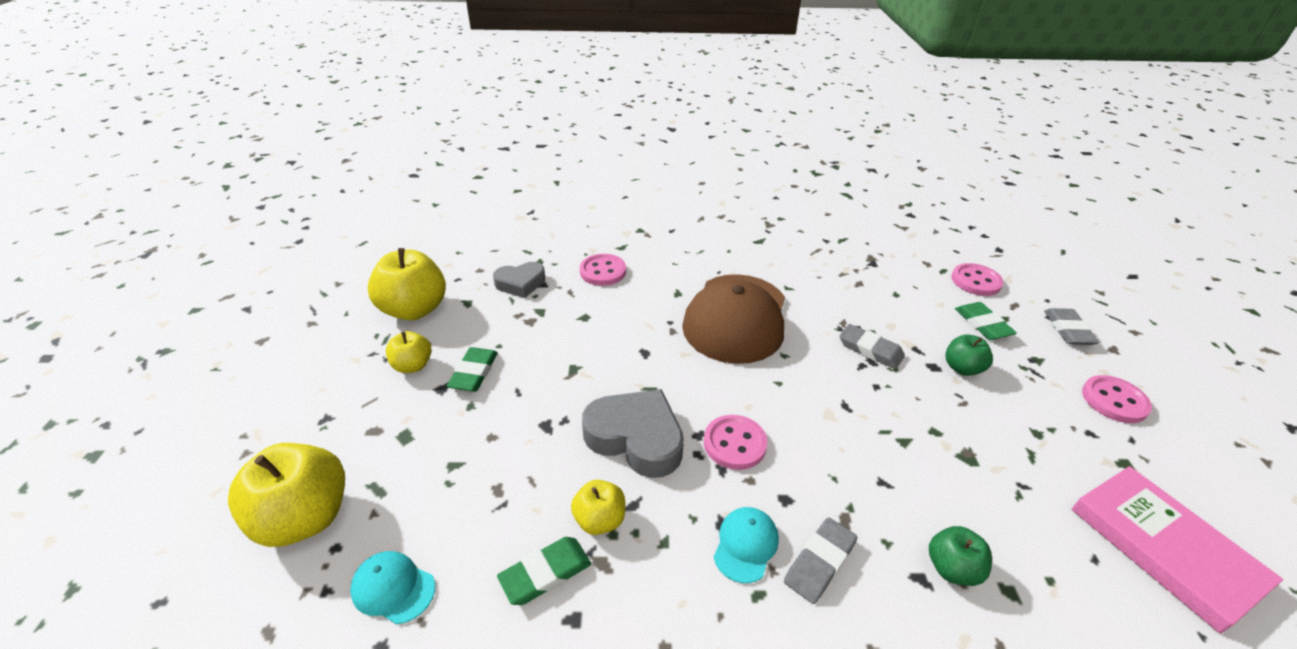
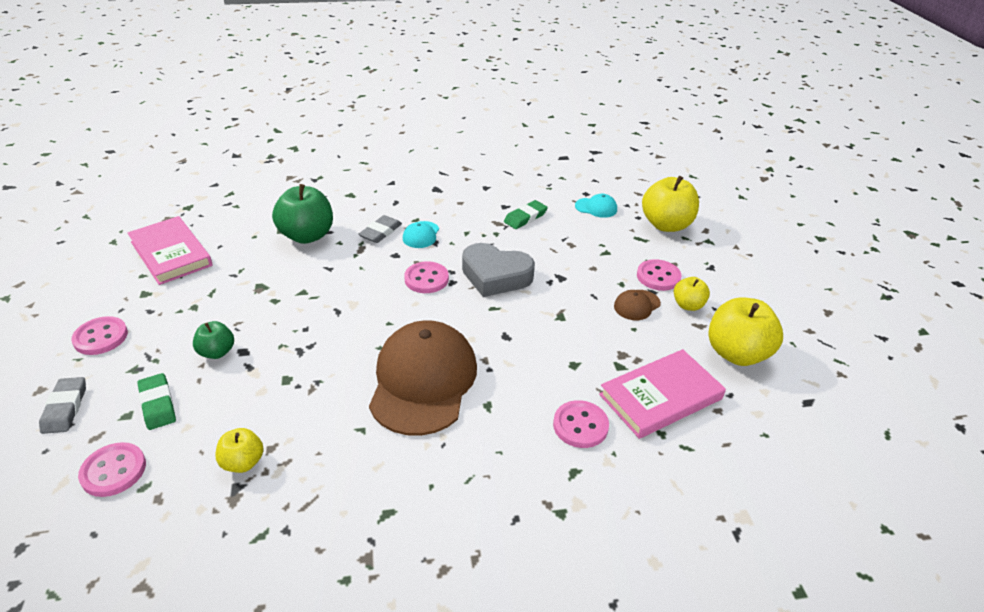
camera: 170 degrees right, 0 degrees up
(413, 411) = (658, 277): none -> pink button
(474, 372) = (637, 305): green eraser -> brown cap
(520, 283) = (660, 396): grey heart -> pink book
(600, 520) = (505, 237): yellow apple -> yellow apple (243, 462)
(870, 349) = (296, 361): grey eraser -> none
(952, 568) = (307, 236): green apple -> green apple, size x1.84

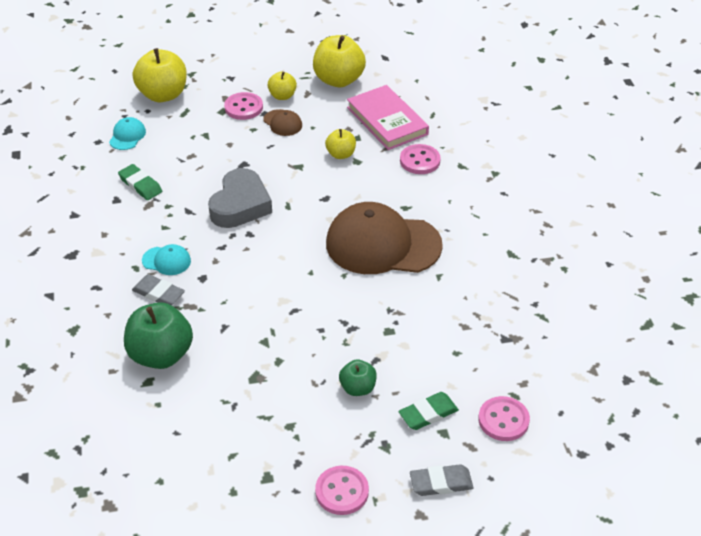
camera: 90 degrees left, 5 degrees up
(171, 253) = (190, 476): pink book -> none
(243, 462) = (481, 340): yellow apple -> yellow apple (341, 154)
(426, 279) = (244, 251): pink button -> none

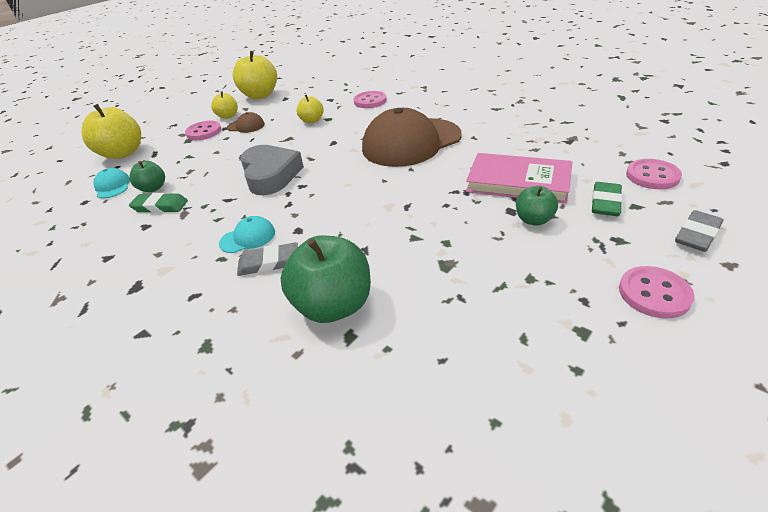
camera: 35 degrees left, 5 degrees down
(151, 159) = (153, 188): none -> green apple
(387, 121) = (320, 96): pink book -> pink book (518, 182)

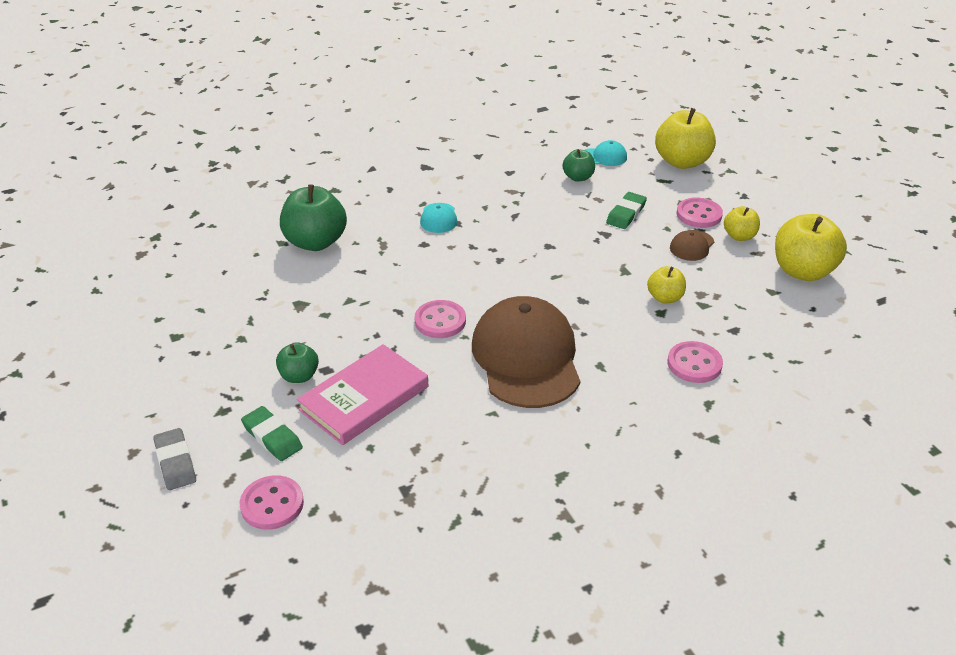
camera: 110 degrees right, 0 degrees up
(160, 206) = (537, 180): green eraser -> green eraser (626, 214)
(269, 263) = (393, 223): grey eraser -> none
(270, 175) = (540, 245): grey heart -> none
(654, 294) = (160, 389): pink button -> pink button (440, 321)

